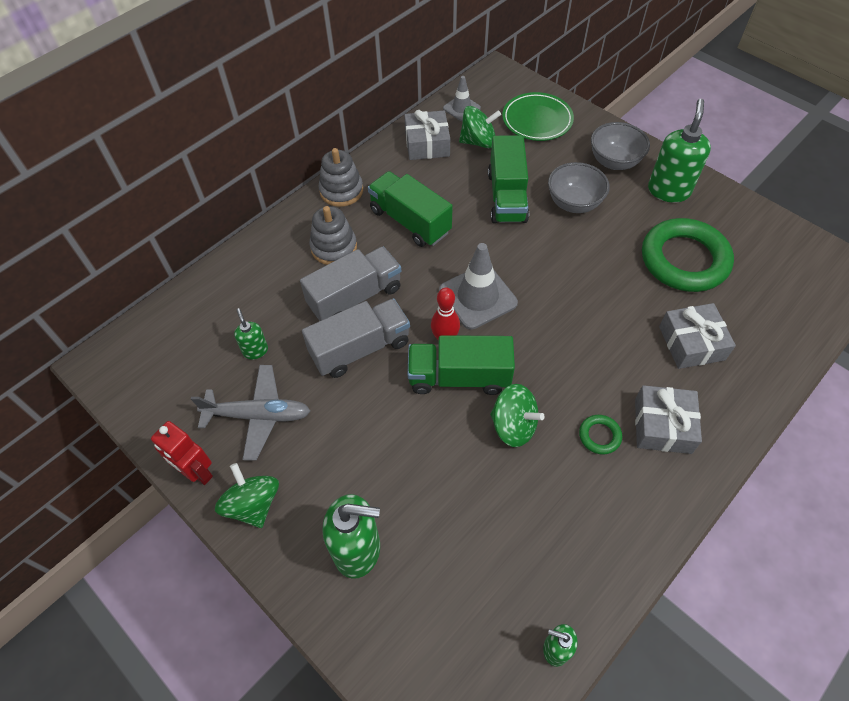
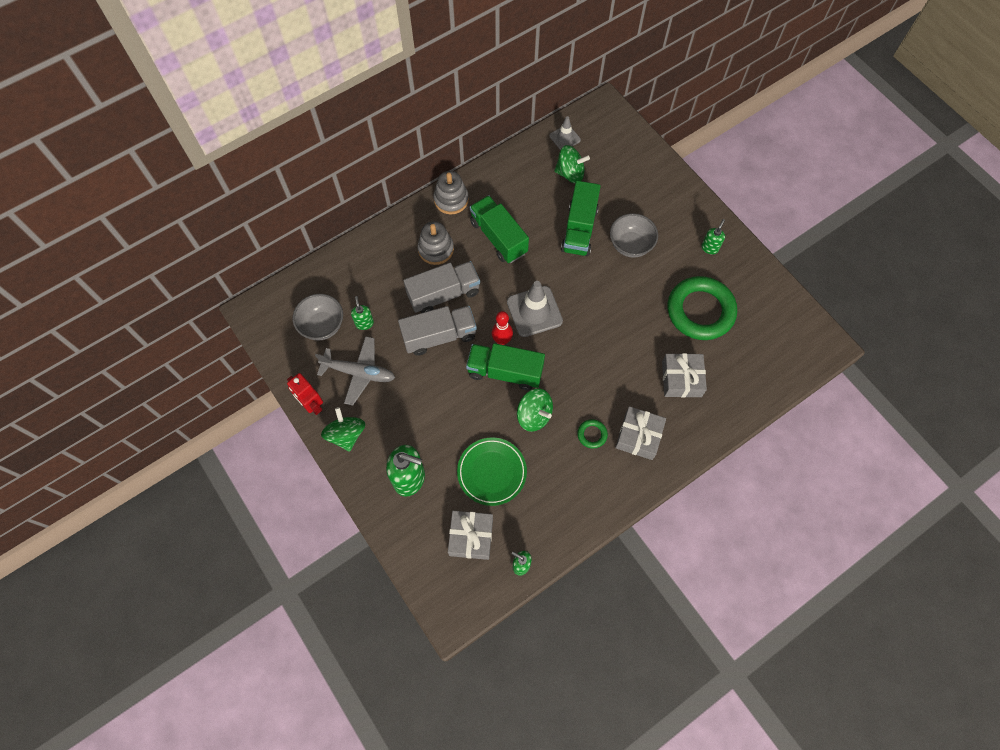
camera: 10 degrees right, 10 degrees up
(427, 144) = (528, 168): grey gift -> grey gift (471, 537)
(537, 120) = (624, 161): green plate -> green plate (492, 472)
(614, 162) = (675, 213): grey bowl -> grey bowl (322, 326)
(668, 190) = (709, 248): green soap dispenser -> green soap dispenser, size x0.52

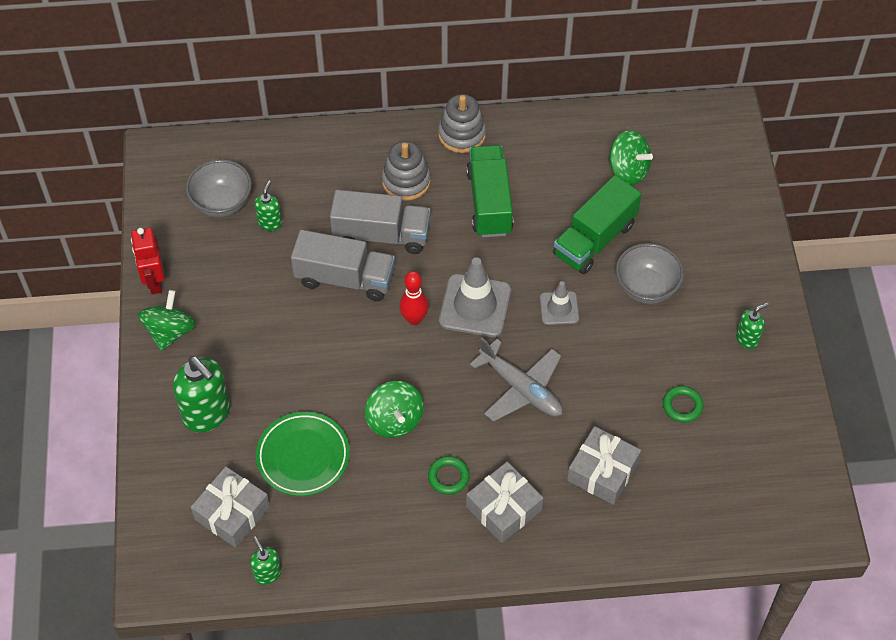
camera: 30 degrees right, 10 degrees down
(359, 372) = (228, 273): grey plane -> grey plane (521, 388)
(505, 372) = (394, 355): green truck -> none
(565, 138) = (650, 126): grey traffic cone -> grey traffic cone (559, 308)
(700, 311) = (682, 406): green ring -> green ring, size x0.41

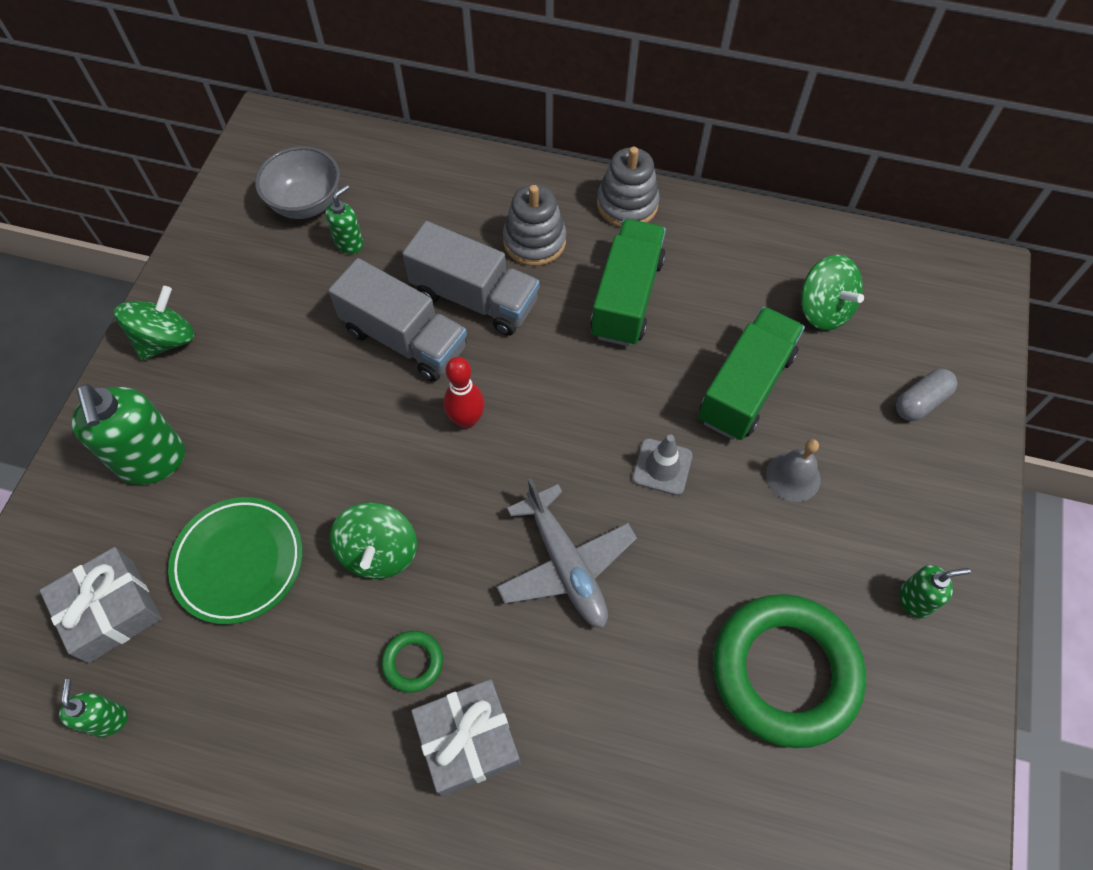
camera: 20 degrees right, 5 degrees up
(154, 281) = (182, 272): red robot -> none
(475, 306) = (552, 427): grey traffic cone -> none
(594, 239) = (745, 387): green truck -> green truck turned 150 degrees clockwise
(602, 471) = (631, 735): grey gift -> none
(646, 288) = (793, 476): grey bowl -> grey bell
(682, 406) = (785, 671): green ring -> green ring, size x2.43
(713, 214) = (920, 402): none -> grey capsule

